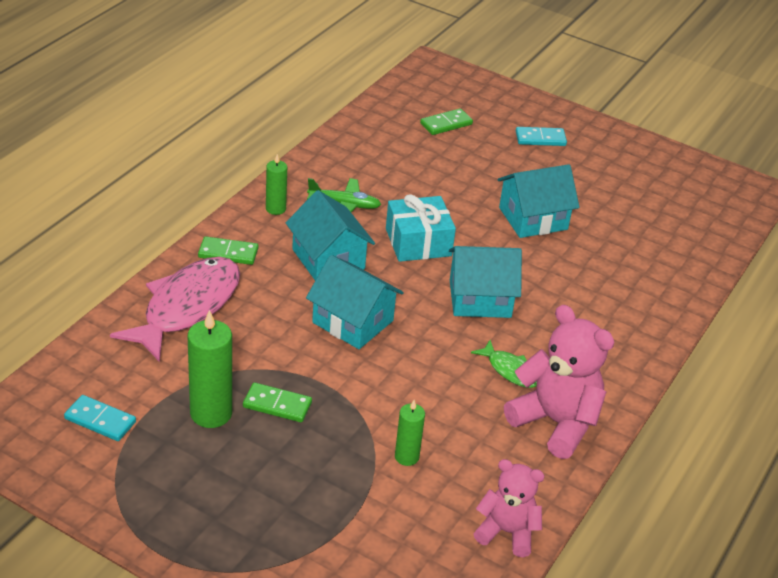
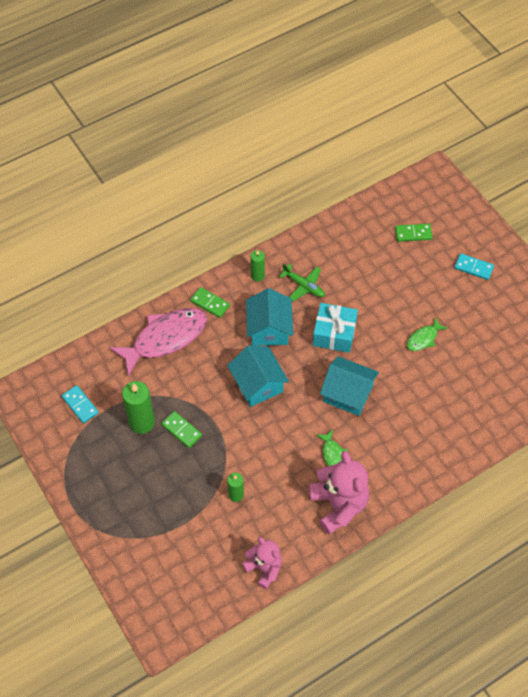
camera: 30 degrees right, 20 degrees up
(533, 218) = (423, 338): turquoise house -> green fish

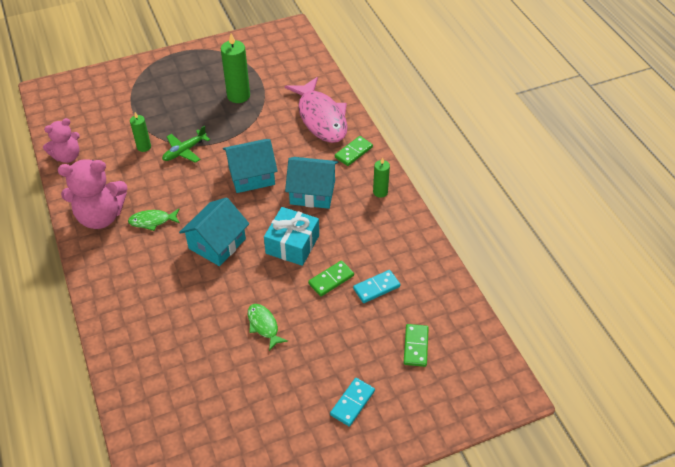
camera: 100 degrees right, 10 degrees down
(80, 405) = (268, 61): turquoise domino -> turquoise domino (376, 287)
(181, 430) = (221, 119): green domino -> green domino (331, 279)
(303, 286) = (359, 228): green plane -> green plane (184, 151)

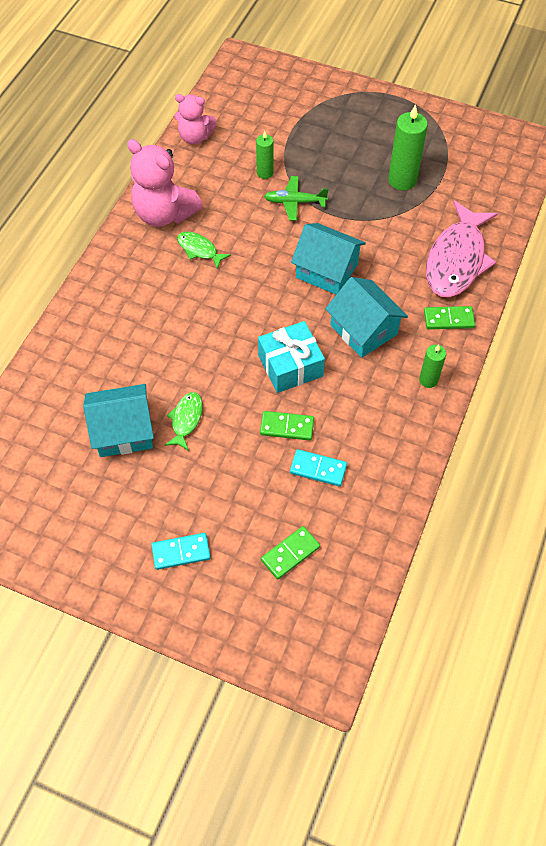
camera: 45 degrees right, 10 degrees up
(217, 244) = (228, 313): turquoise house -> turquoise house (123, 431)

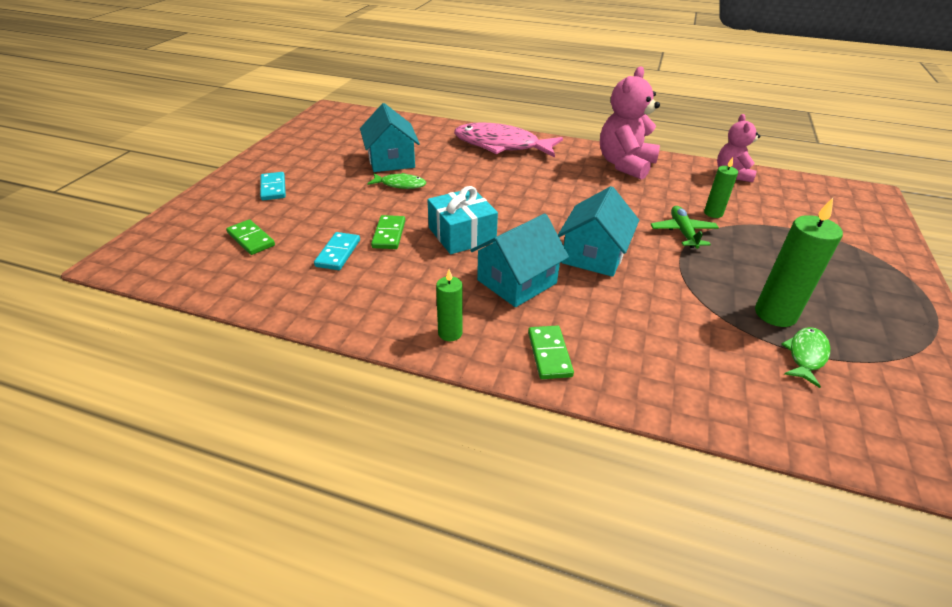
camera: 85 degrees right, 20 degrees down
(199, 250) = (590, 182): green fish -> green fish (806, 355)
(456, 260) = (658, 365): pink fish -> pink fish (501, 145)

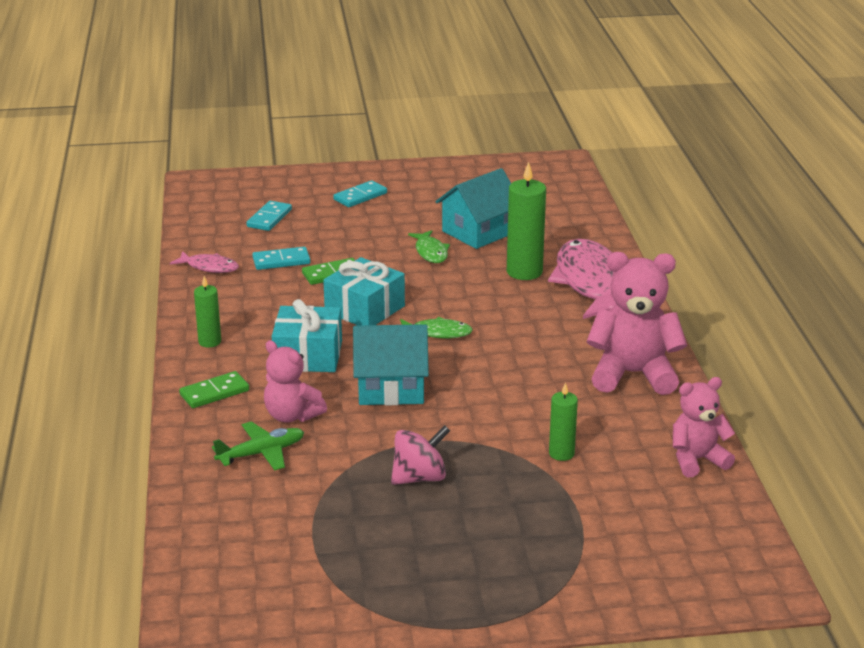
camera: 65 degrees right, 10 degrees down
(251, 239) = (269, 218): green domino -> turquoise domino
(303, 297) = (209, 267): none -> pink fish
(517, 281) = (308, 355): turquoise house -> turquoise gift
(613, 316) = (292, 415): none -> pink teddy bear
(683, 232) = (491, 437): green plane -> green plane (261, 453)
(731, 277) = (419, 477): none -> pink spinning top
(775, 314) = (368, 510): green candle -> green candle (524, 272)
(806, 355) = (309, 532): green fish -> green fish (438, 333)

